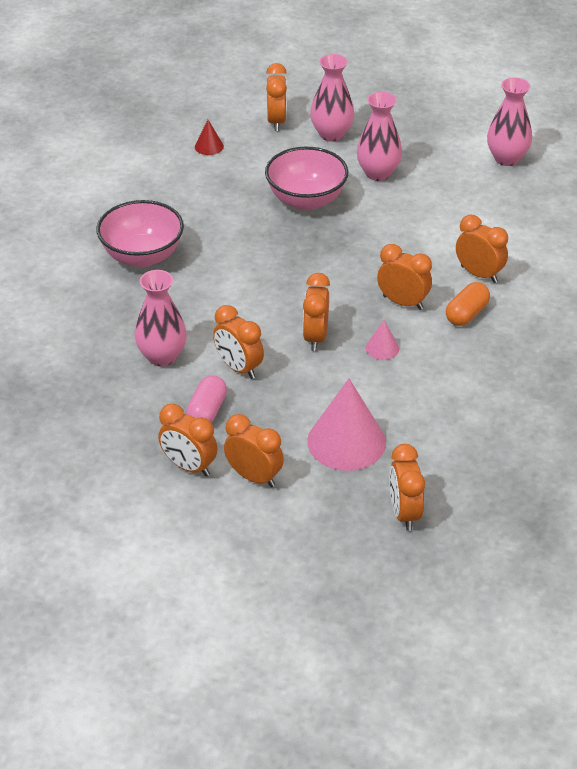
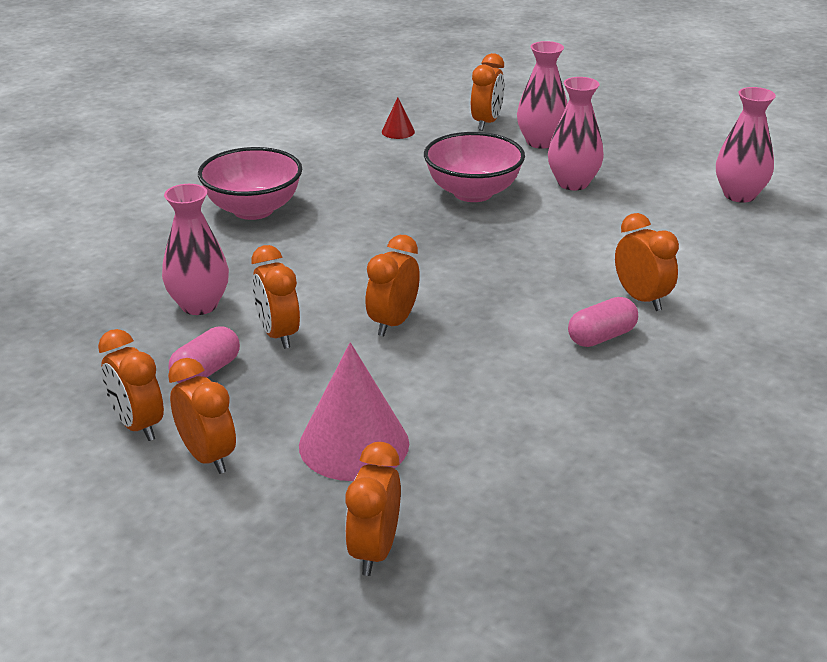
camera: 20 degrees right, 10 degrees down
(382, 348) = (469, 351): pink cone -> none
(403, 302) = (525, 309): orange clock -> none
(466, 314) = (601, 337): orange capsule -> pink capsule

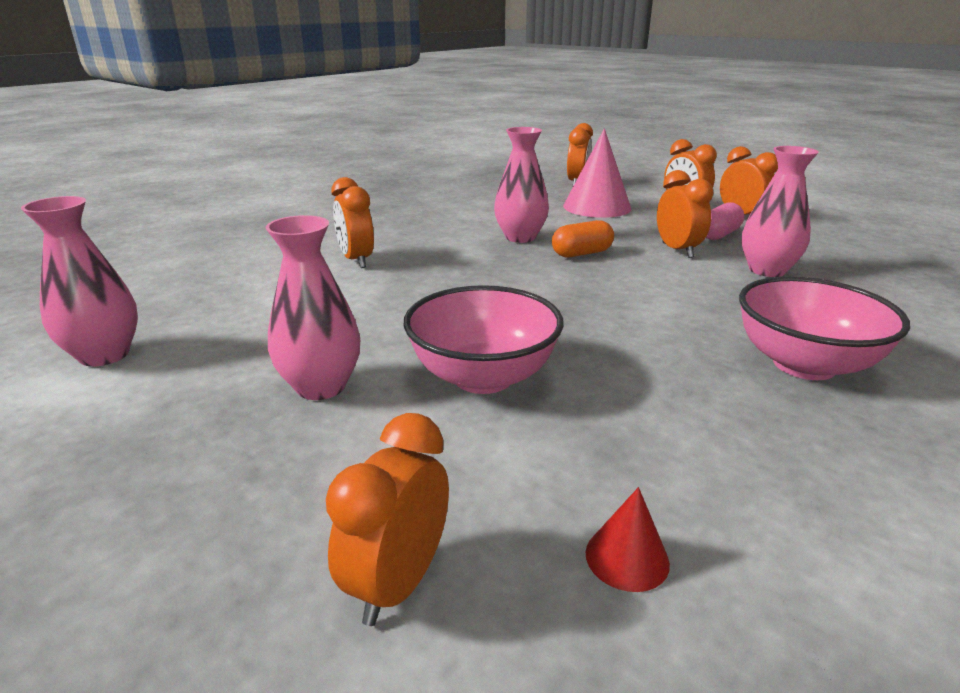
camera: 175 degrees left, 5 degrees down
(393, 323) = (581, 253): orange clock -> orange capsule
(541, 142) = (308, 493): pink vase -> pink vase (520, 237)
(601, 337) = (411, 241): pink capsule -> none

